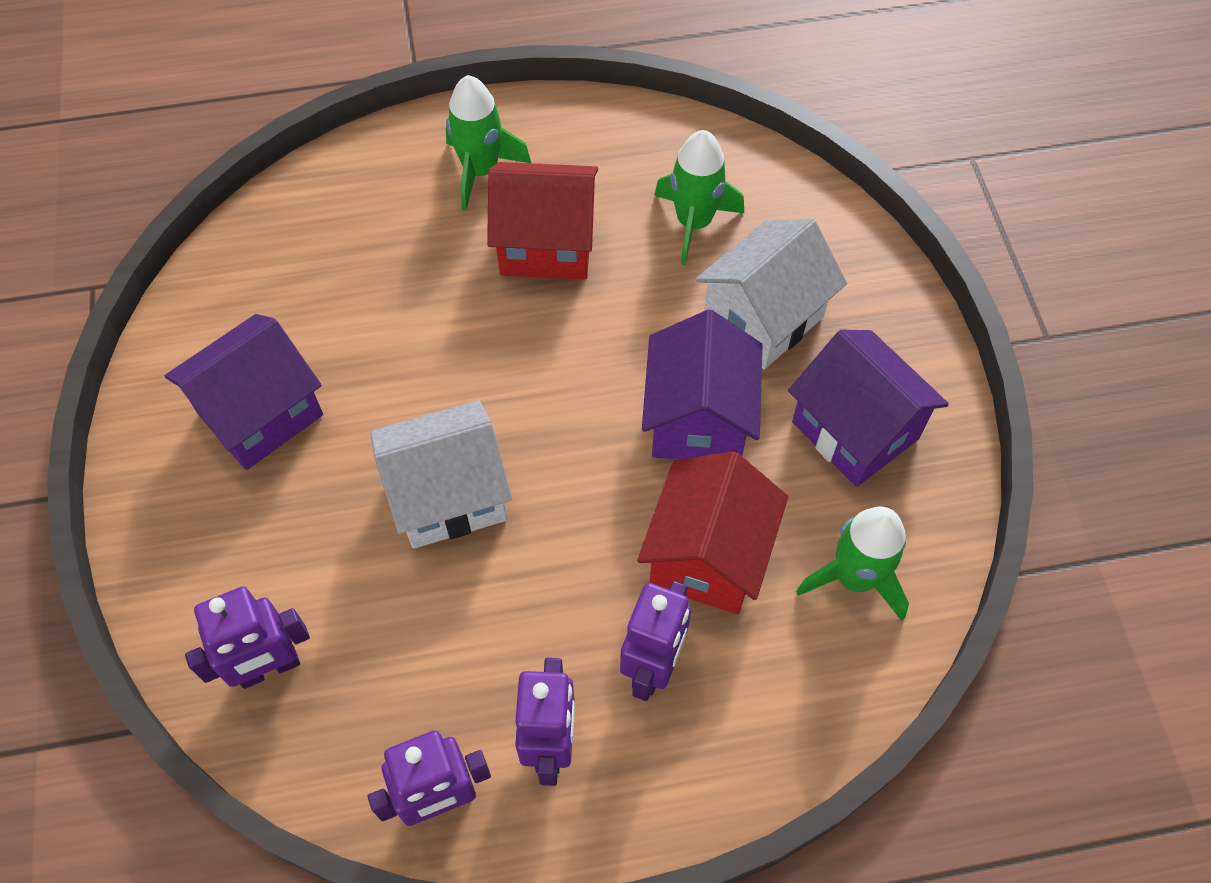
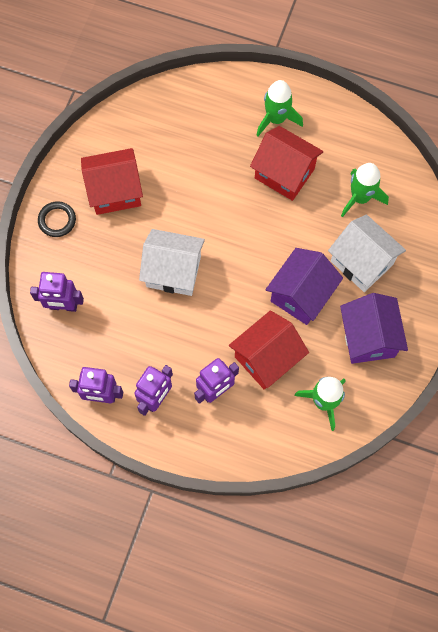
camera: 30 degrees right, 10 degrees up
(174, 518) = (57, 220): none -> black ring
(260, 414) = (115, 191): purple house -> red house
(763, 318) = (362, 262): white house -> white house turned 60 degrees clockwise

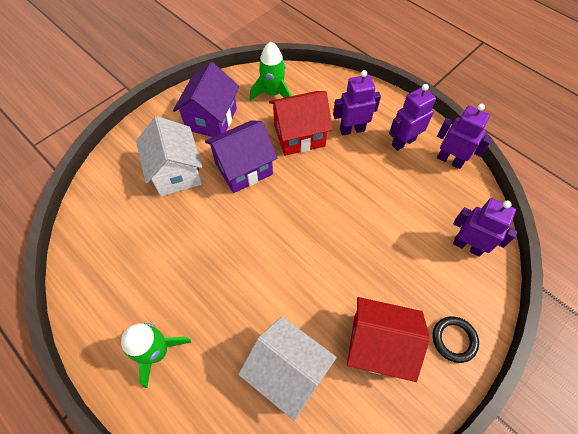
camera: 155 degrees left, 10 degrees down
(173, 271) = (347, 234): white house -> white house (287, 371)
(284, 173) = (189, 283): red house -> none
(360, 198) = (136, 227): green rocket -> none

